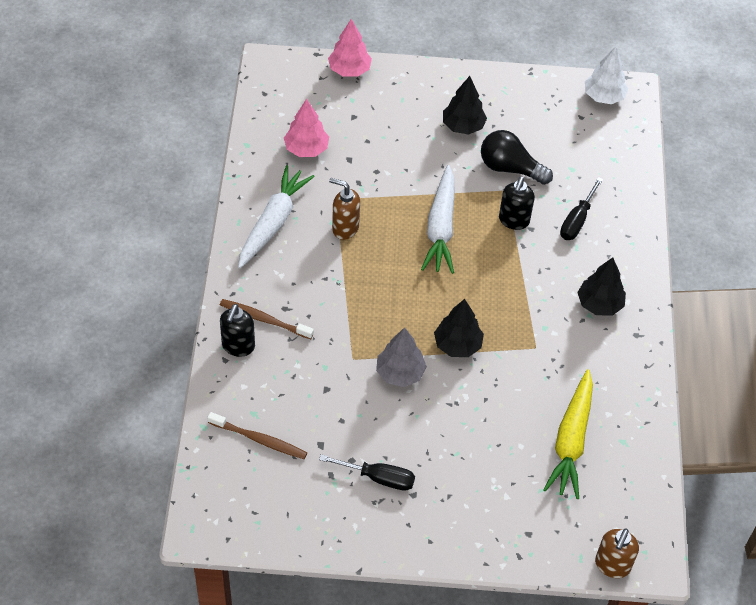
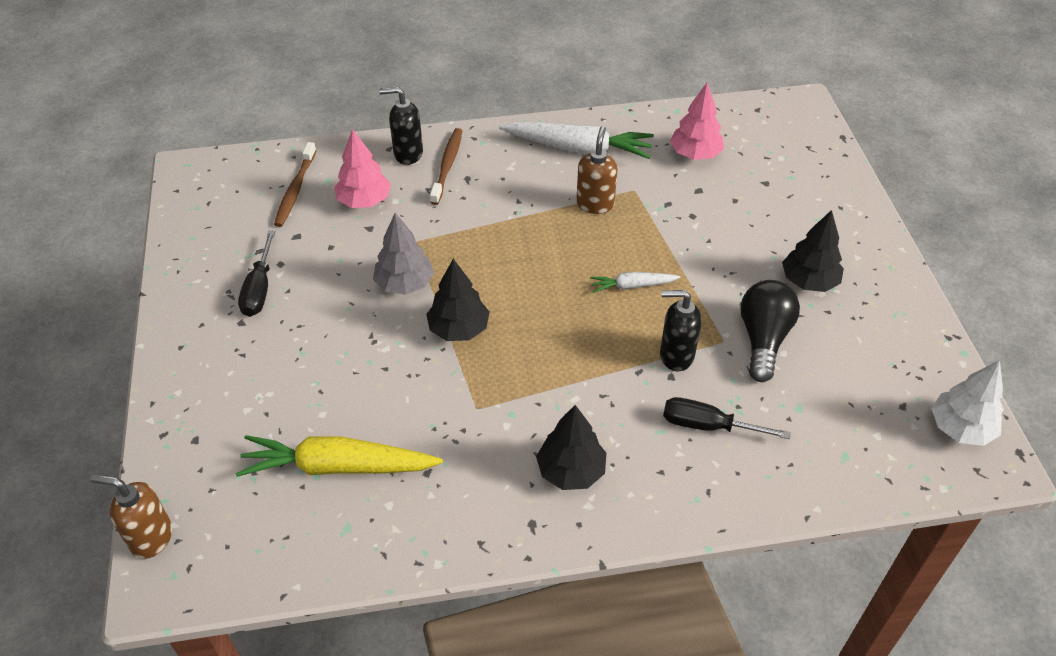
camera: 80 degrees right, 5 degrees down
(349, 70) = (835, 167): pink tree -> pink tree (364, 201)
(441, 228) = (632, 286): white carrot -> white carrot, size x0.52

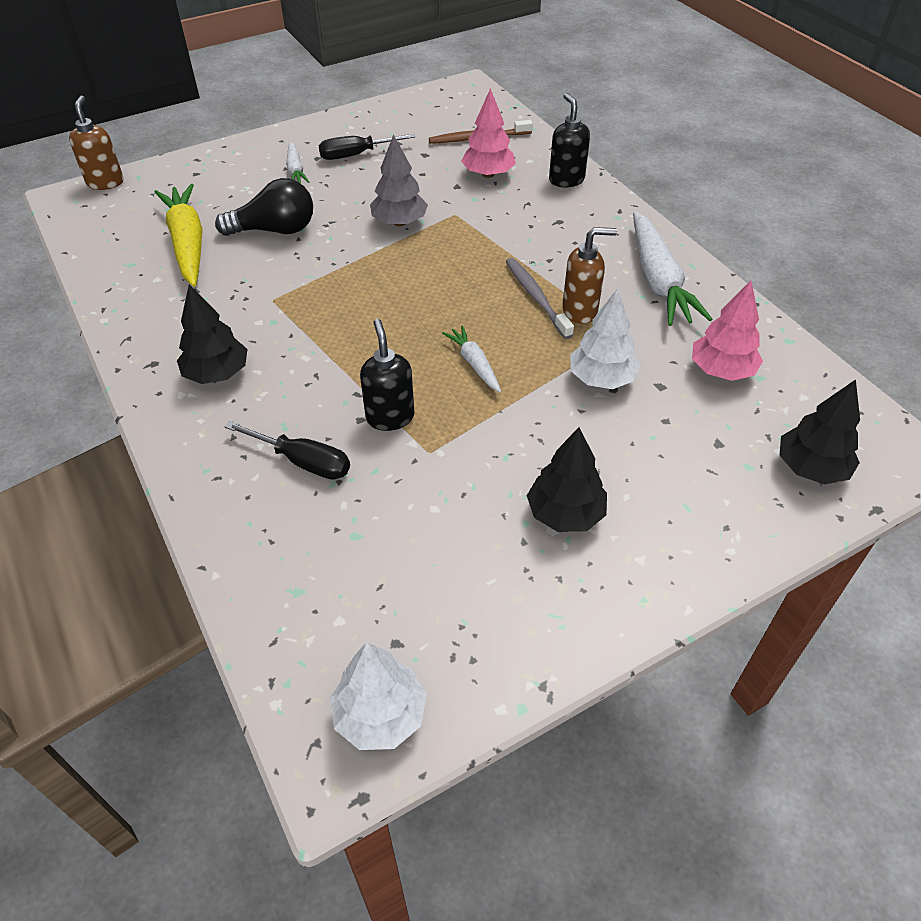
camera: 70 degrees right, 0 degrees up
(253, 345) = (295, 170): none -> white carrot
(447, 165) = (568, 205): brown toothbrush -> none
(458, 329) = (360, 266): black tree -> black tree (810, 468)
(564, 224) = (536, 297): none -> grey toothbrush
(679, 218) = (601, 379): none -> white tree
(708, 426) = (302, 461): black screwdriver -> black screwdriver turned 120 degrees clockwise
(763, 339) = (447, 486): black light bulb -> black light bulb (275, 230)

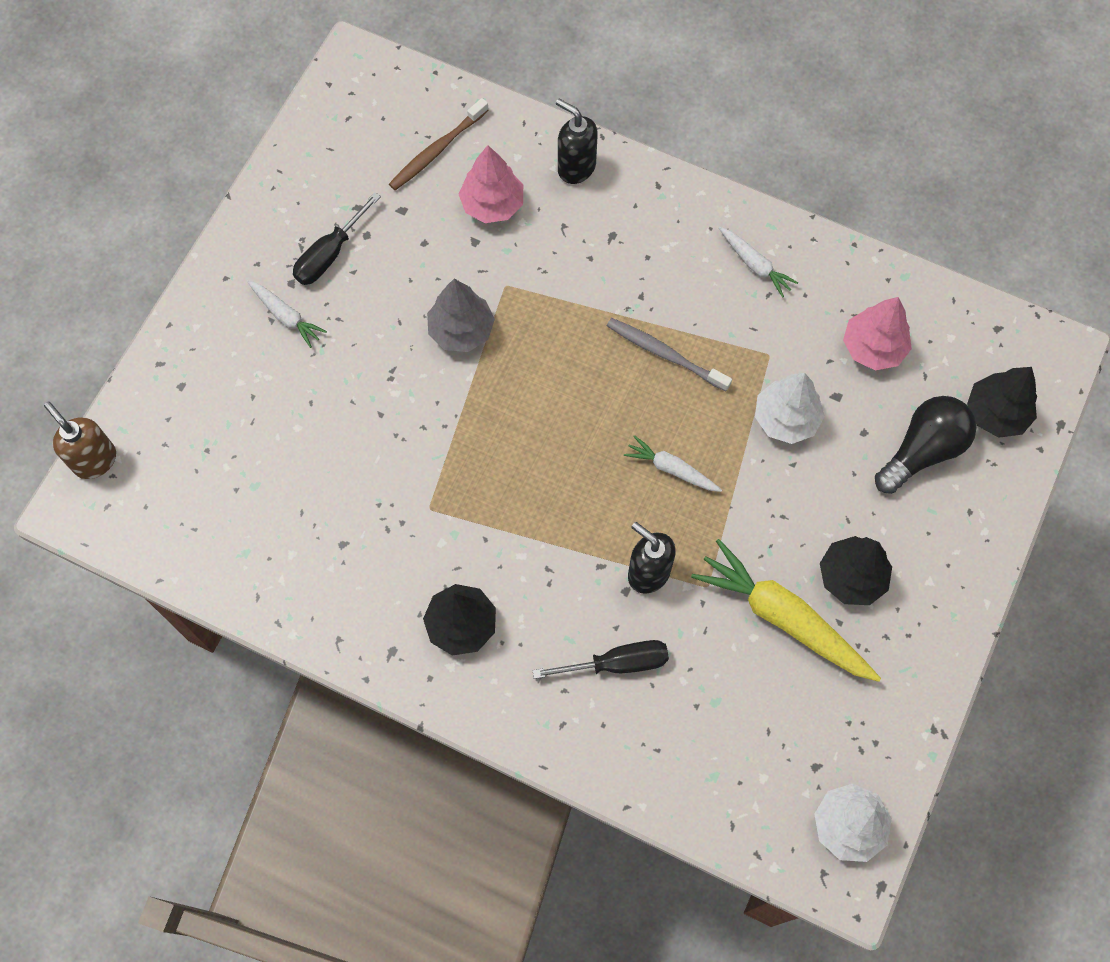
camera: 35 degrees left, 20 degrees up
(187, 243) = (275, 490): yellow carrot -> yellow carrot (783, 618)
(275, 230) = (347, 417): black light bulb -> black light bulb (922, 450)
(580, 311) = (714, 347): brown soap dispenser -> none
(658, 280) = (755, 265): white carrot -> white carrot, size x0.52

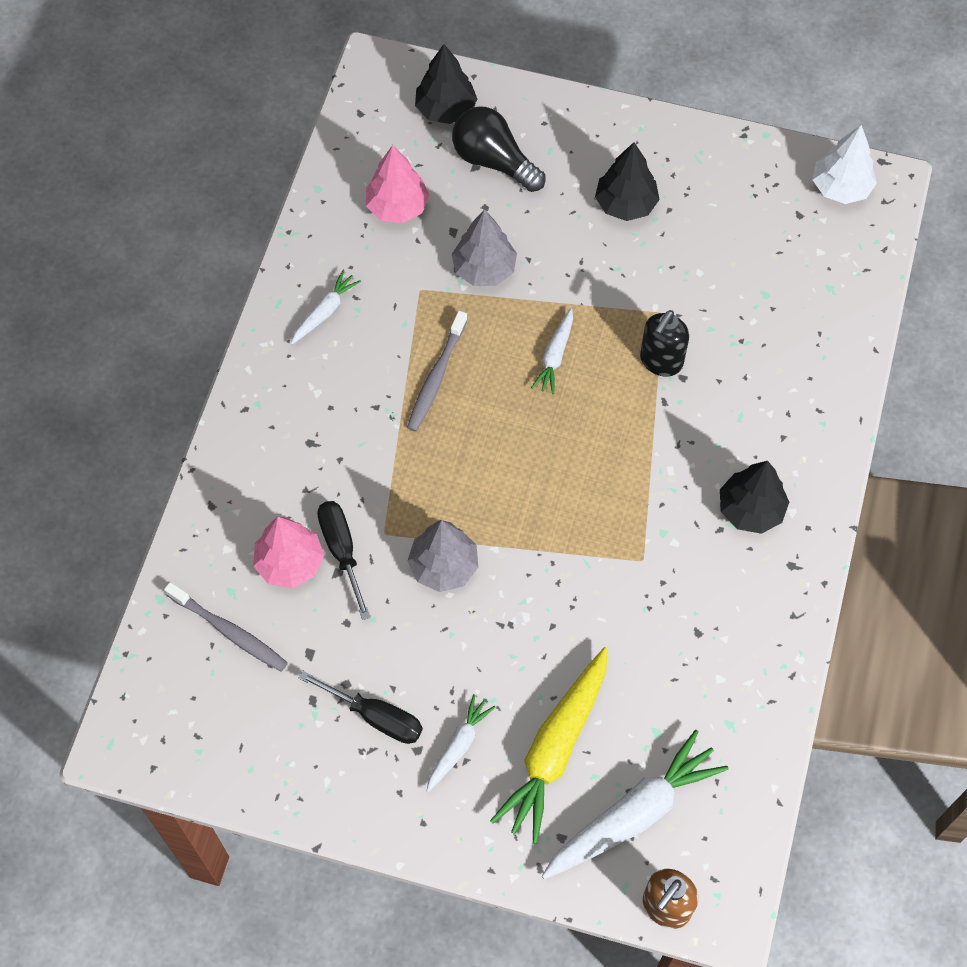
camera: 100 degrees left, 5 degrees down
(184, 449) = (633, 814): none -> white carrot
(436, 151) = (230, 632): brown toothbrush -> grey toothbrush
(576, 167) = (233, 489): black soap dispenser -> none
(616, 663) = (752, 375): black screwdriver -> black screwdriver (342, 552)
(783, 618) = (676, 251): yellow carrot -> yellow carrot (555, 749)
(786, 418) = (484, 269): white tree -> grey tree

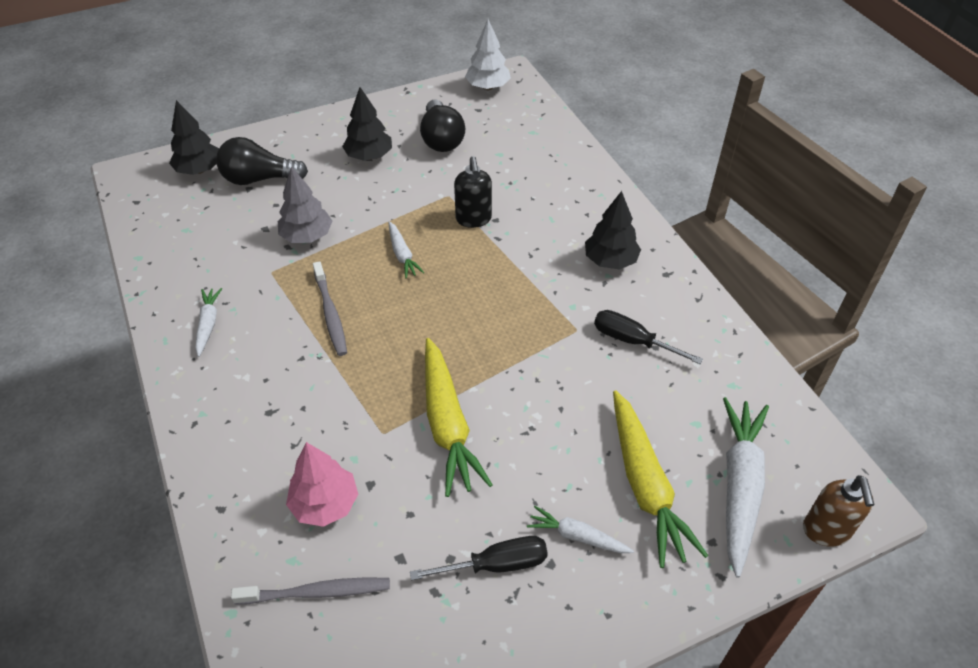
camera: 40 degrees left, 15 degrees down
(342, 552) = (361, 467): black screwdriver -> black screwdriver (633, 341)
(397, 207) = (211, 236): pink tree -> none
(443, 566) = (447, 424): grey tree -> yellow carrot
(458, 745) = (577, 536): white carrot -> white carrot turned 60 degrees counterclockwise
(721, 231) = (441, 139): none -> black light bulb

